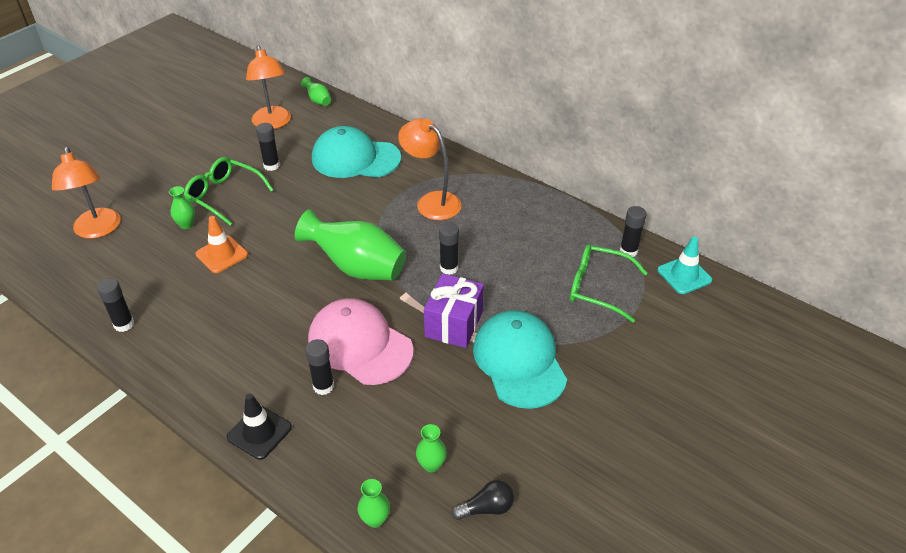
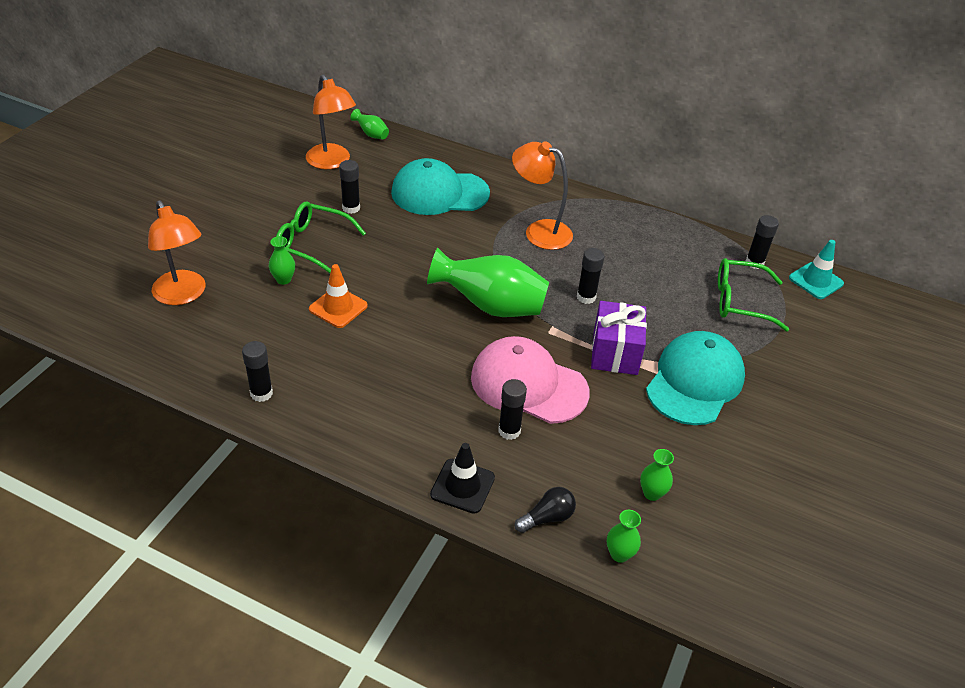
camera: 15 degrees left, 0 degrees up
(486, 508) = (722, 527): black light bulb -> black light bulb (547, 518)
(519, 361) = (695, 381): turquoise cap -> turquoise cap turned 60 degrees clockwise

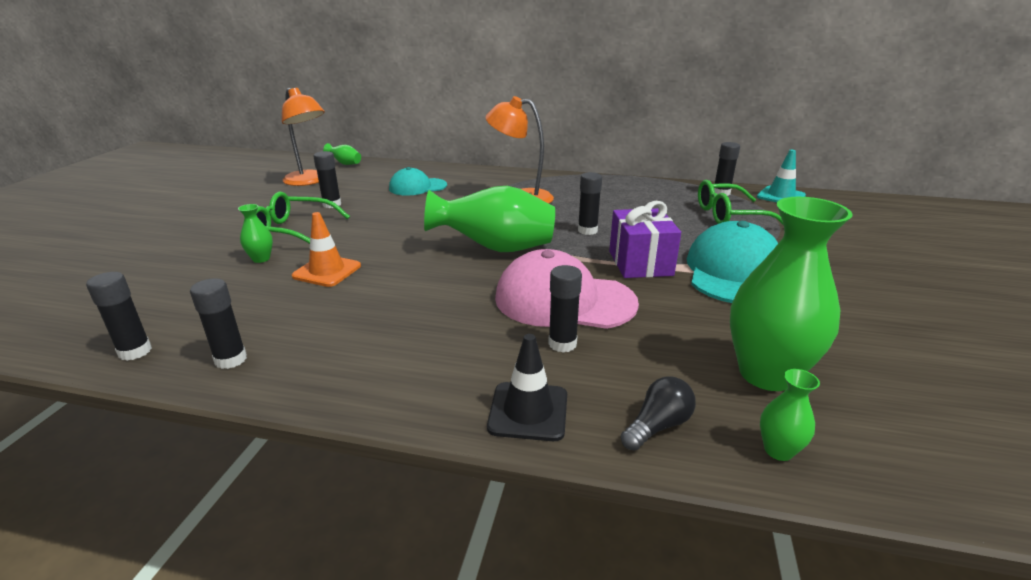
camera: 10 degrees left, 15 degrees down
(183, 295) = (134, 286): orange lamp -> none
(193, 370) = (135, 351): none -> black glue stick
(439, 193) = (417, 187): turquoise cap -> turquoise cap, size x0.62
(652, 493) = (766, 374): green vase -> green vase, size x2.30

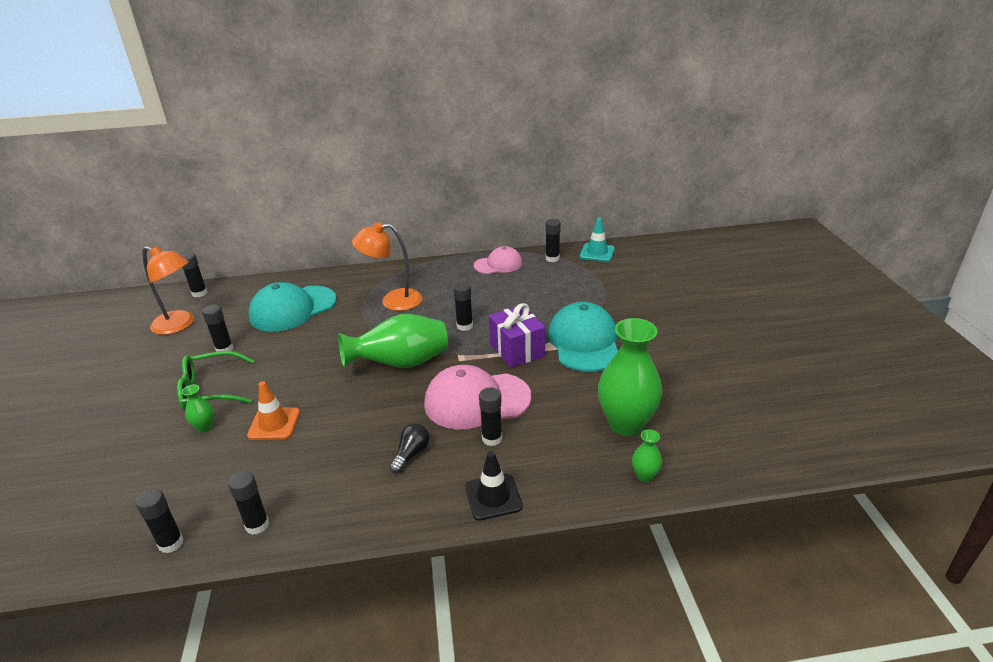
camera: 20 degrees left, 5 degrees up
(345, 164) = (199, 293): green vase -> black glue stick
(417, 187) = (292, 309): turquoise cap -> turquoise cap, size x1.62
(654, 188) = (498, 264): none -> pink cap
(657, 426) = (574, 481): black light bulb -> black light bulb (411, 454)
(729, 215) = (565, 283): green glasses -> none

